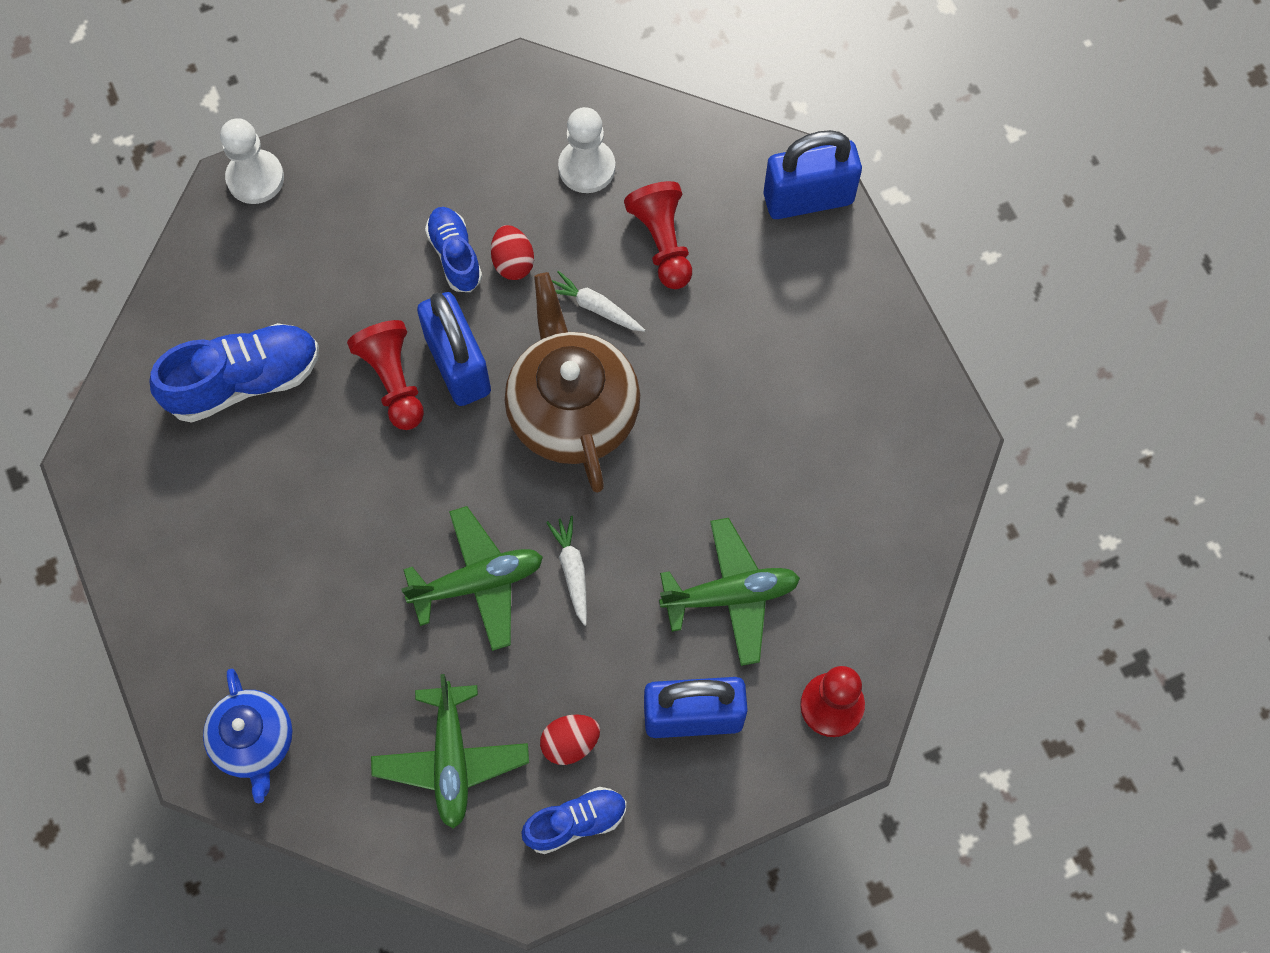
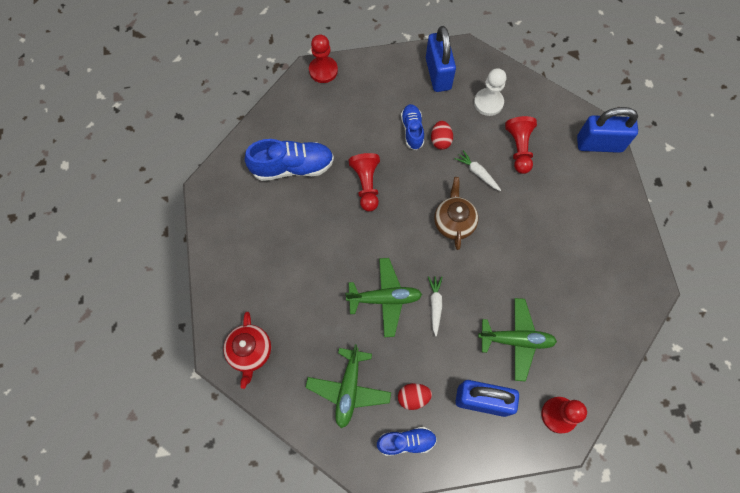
camera: 15 degrees right, 0 degrees up
(254, 741) = (250, 352): blue teapot -> red teapot
(255, 178) = (323, 70): white pawn -> red pawn
(458, 365) = (401, 185): blue padlock -> blue padlock (438, 74)
(572, 411) = (454, 222): brown teapot -> brown teapot, size x0.61

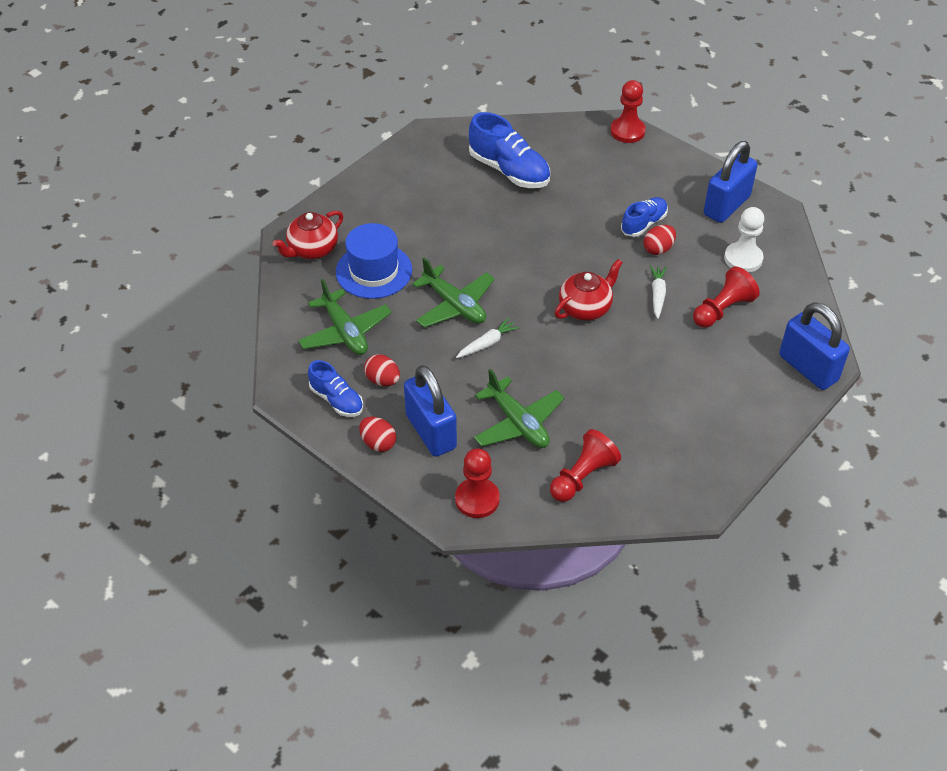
camera: 50 degrees right, 20 degrees down
(308, 326) = (374, 271): none -> blue hat
(348, 389) = (345, 332): green plane -> green plane turned 90 degrees counterclockwise
(366, 185) = (550, 227): red pawn -> red pawn (583, 476)
(454, 222) = (585, 308): brown teapot -> red teapot
(465, 442) = (378, 443): none -> red egg

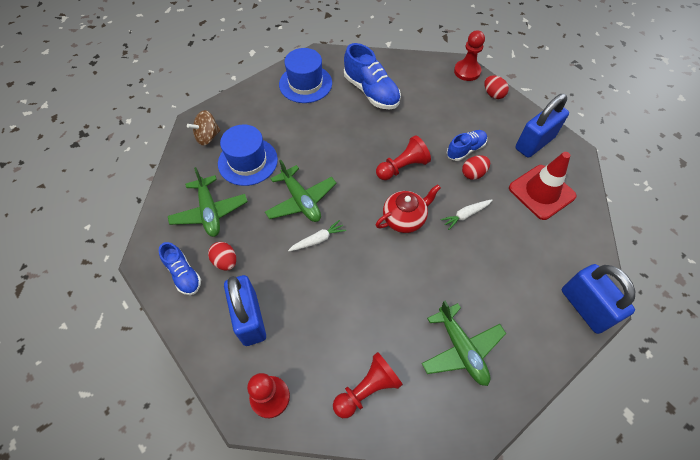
camera: 10 degrees right, 10 degrees up
(312, 249) = (207, 137): red teapot -> brown spinning top
(378, 443) = (204, 322): red egg -> red egg (493, 94)
(420, 171) = (305, 83): none -> blue hat
(518, 423) = (324, 322): green plane -> green plane (461, 349)
(657, 295) = (465, 215): white carrot -> white carrot turned 135 degrees counterclockwise
(722, 309) = (518, 237): red pawn -> red pawn (402, 167)
(743, 259) = (541, 192): white pawn -> red traffic cone

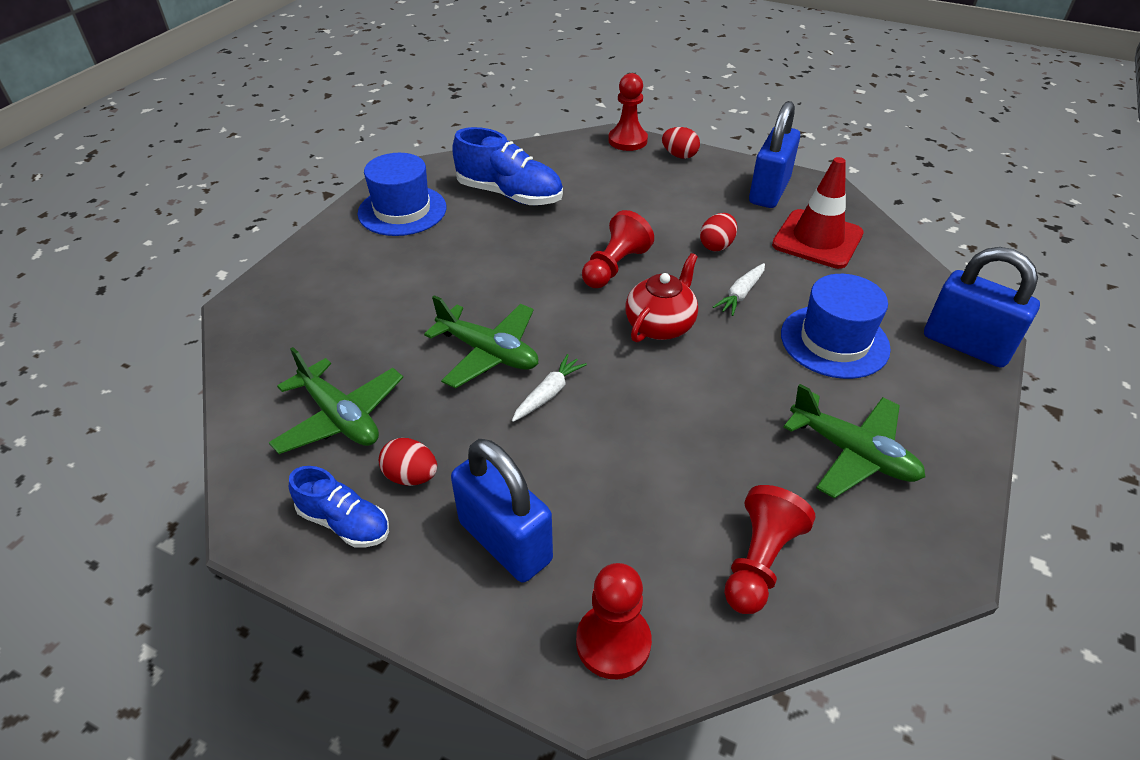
camera: 25 degrees left, 15 degrees down
(207, 137) = (276, 319): brown spinning top -> none
(248, 161) = (367, 330): blue hat -> blue hat (834, 341)
(465, 150) = (687, 223): blue shoe -> none

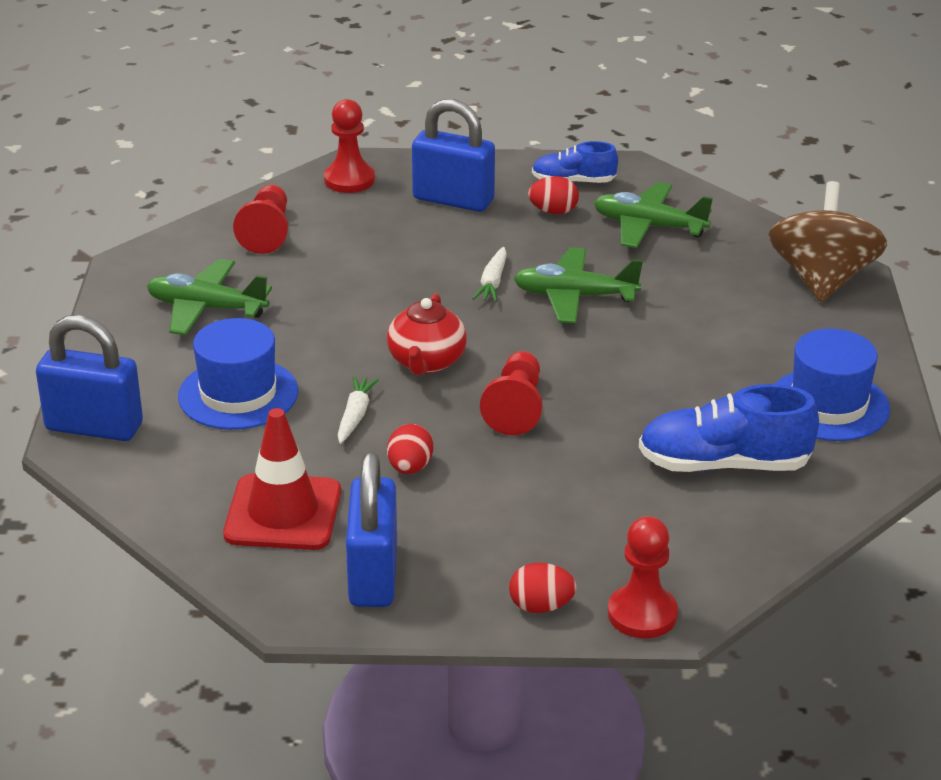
camera: 155 degrees right, 10 degrees down
(272, 305) = (822, 280): none -> brown spinning top

